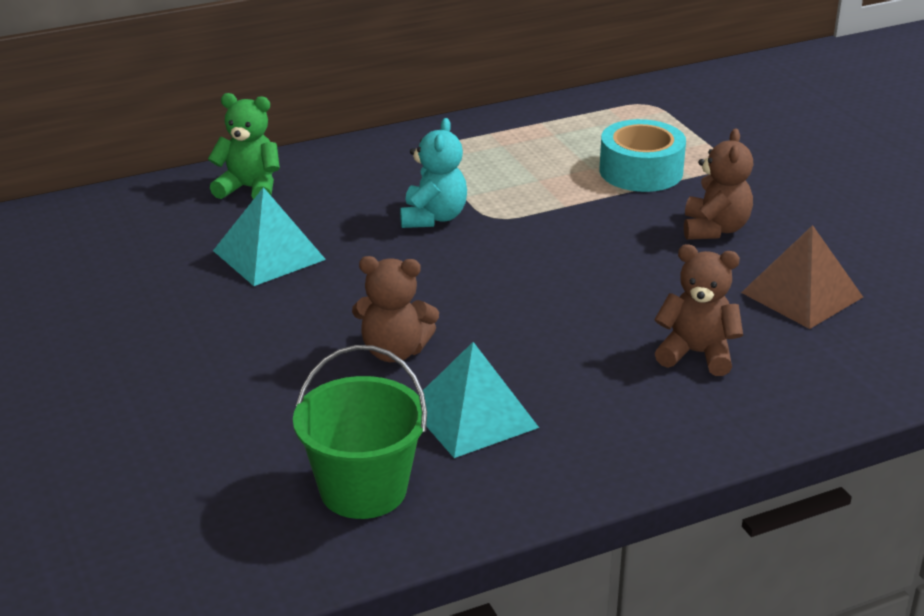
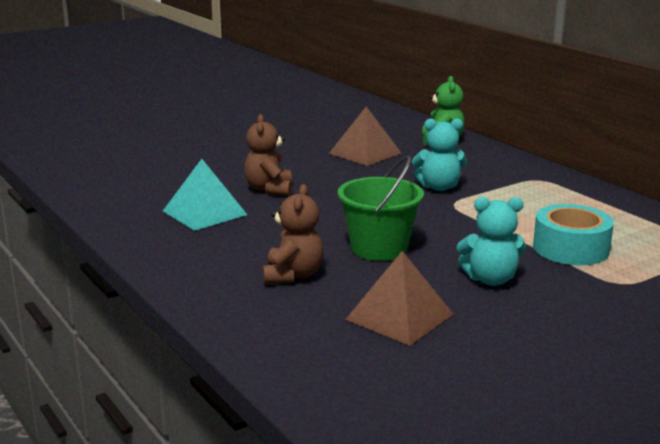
camera: 80 degrees right, 10 degrees down
(269, 255) = (365, 153): turquoise pyramid -> brown pyramid
(363, 490) = (133, 193): green bucket -> green bucket (379, 248)
(715, 229) = (490, 279): brown teddy bear -> turquoise teddy bear

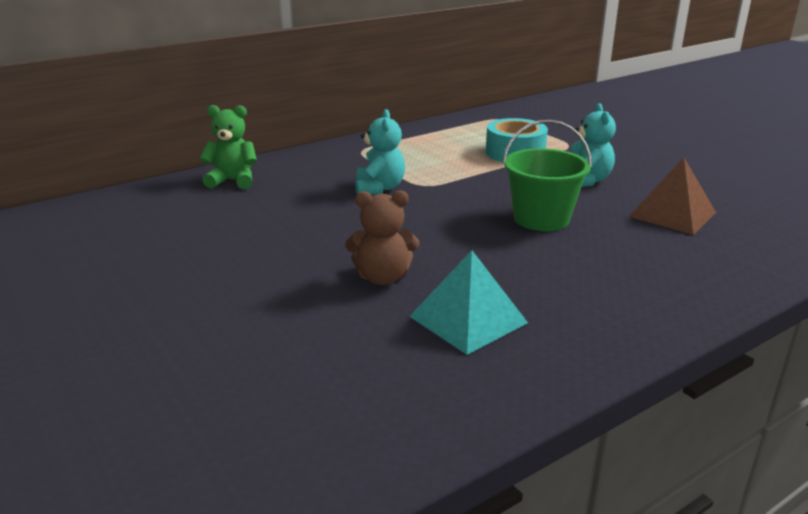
camera: 90 degrees left, 5 degrees up
(293, 275) = (622, 258): brown teddy bear -> none
(365, 153) = (259, 220): brown pyramid -> none

